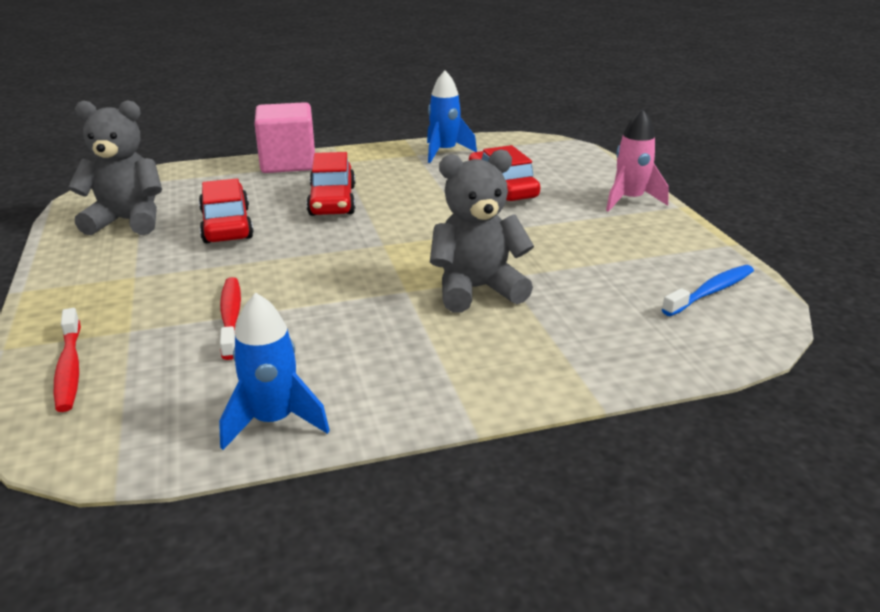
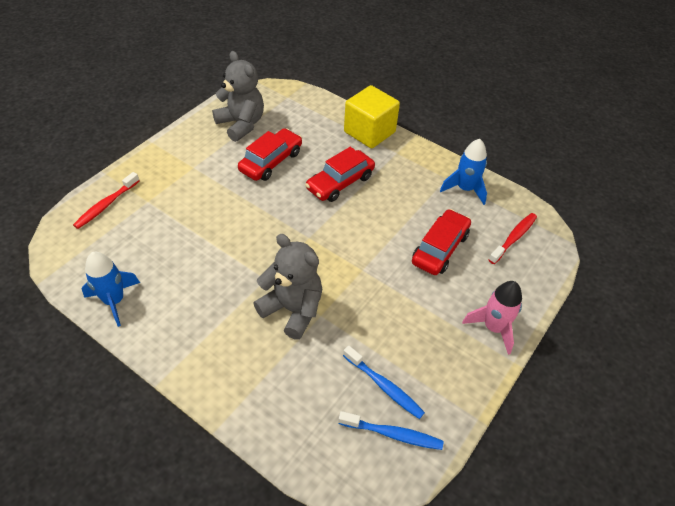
camera: 50 degrees right, 20 degrees up
(231, 317) = (184, 227): red toothbrush -> red toothbrush (514, 238)
(288, 163) = (369, 132): pink cube -> yellow cube
(645, 275) = (384, 386): none -> blue toothbrush

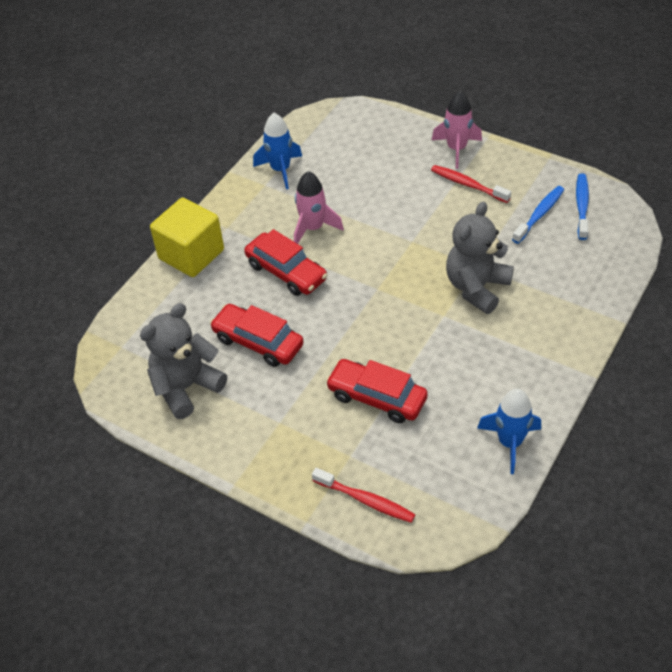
camera: 90 degrees left, 0 degrees up
(388, 203) = (313, 228): none -> pink rocket
(440, 248) = (370, 186): red car -> red car (377, 397)
(514, 238) = (344, 135): red toothbrush -> red toothbrush (467, 184)

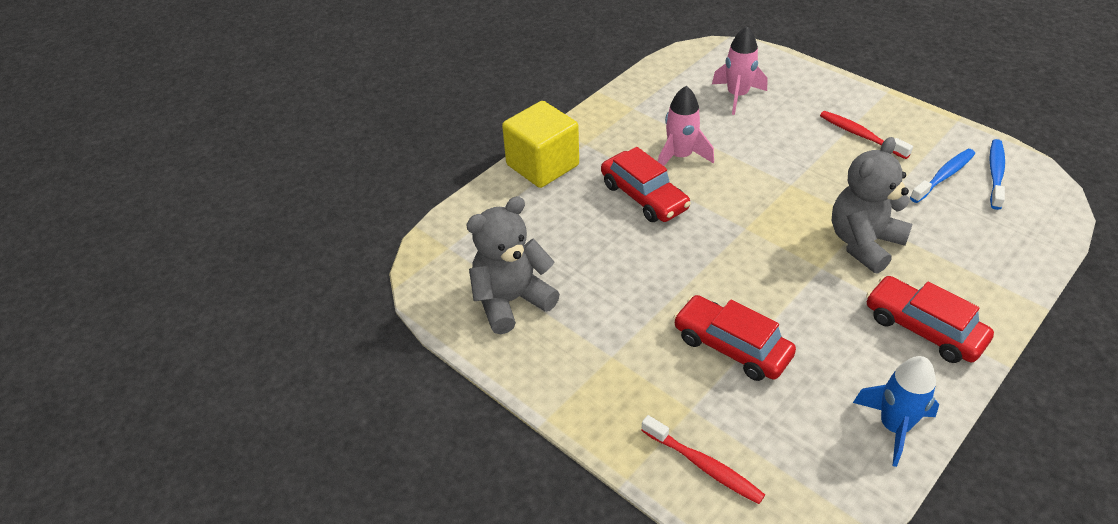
camera: 10 degrees right, 5 degrees down
(258, 342) = (601, 264): red car -> red car (923, 328)
(280, 170) = (652, 96): blue rocket -> none
(456, 149) = (850, 99): pink rocket -> pink rocket (737, 96)

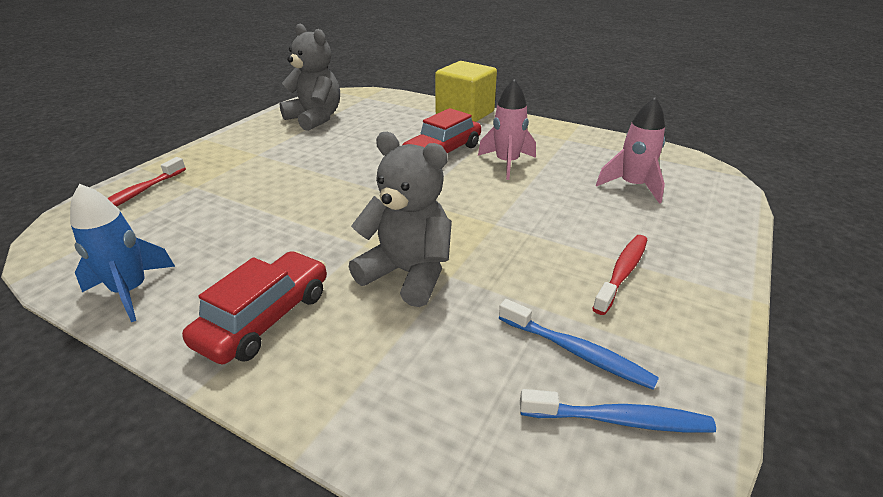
camera: 75 degrees right, 10 degrees down
(731, 346) = (258, 200): red car -> none

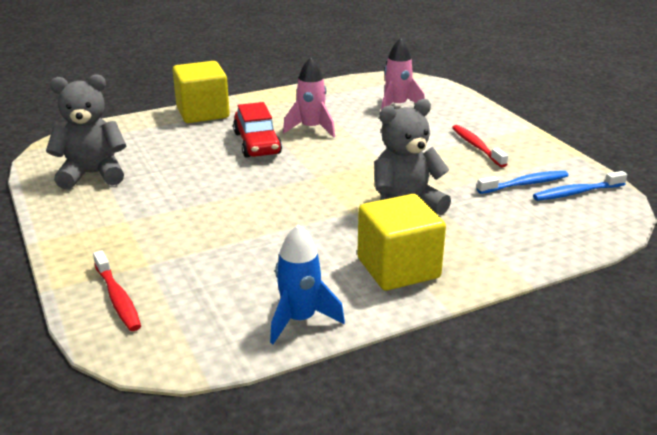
camera: 55 degrees left, 5 degrees down
(265, 318) = (398, 268): red car -> yellow cube
(619, 420) = (576, 193): blue toothbrush -> blue toothbrush turned 150 degrees counterclockwise

